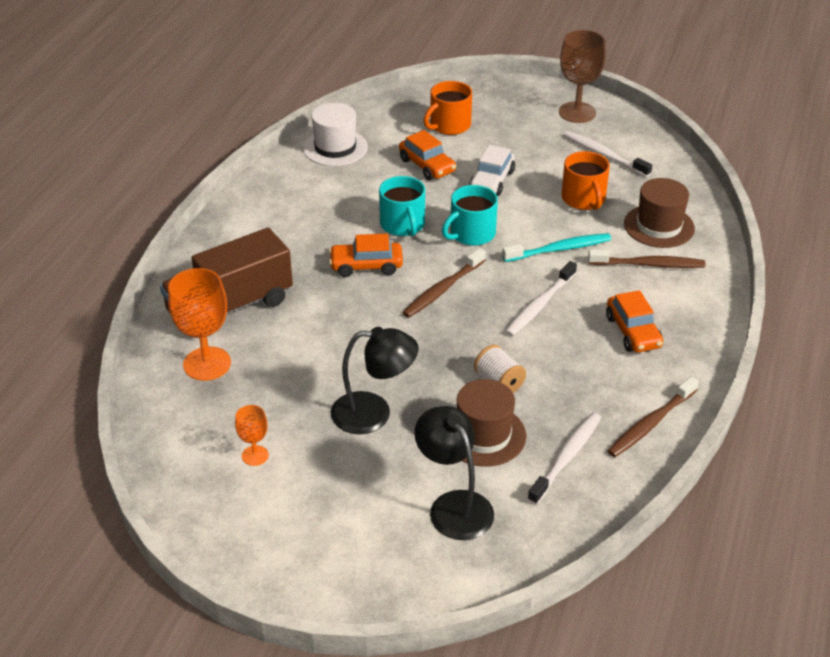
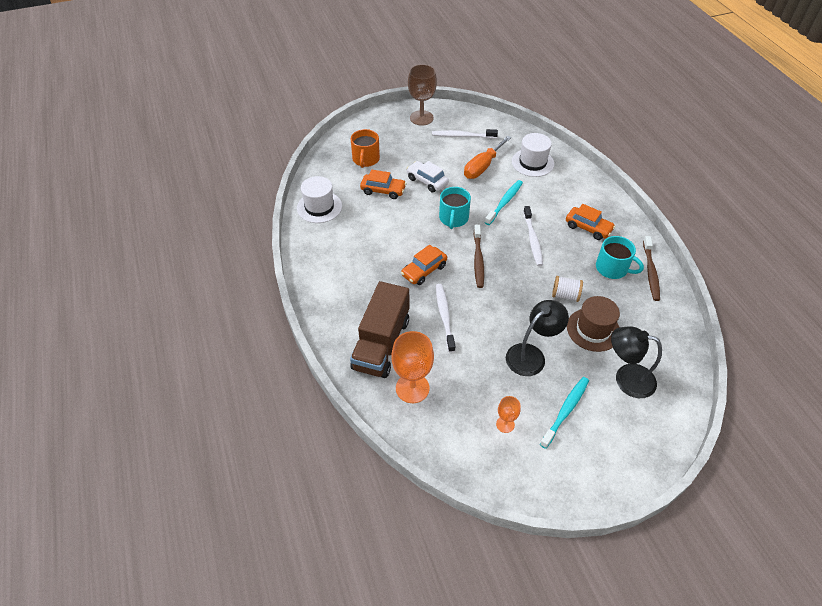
camera: 40 degrees left, 10 degrees up
(337, 487) = (565, 411): none -> turquoise toothbrush
(403, 225) = (413, 234): turquoise mug -> turquoise mug (612, 268)
(492, 181) = (427, 181): white car -> white car turned 150 degrees clockwise
(566, 457) = (640, 315): white toothbrush -> white toothbrush (444, 316)
(583, 199) = (482, 167): orange mug -> orange screwdriver
(649, 265) = (552, 187): brown toothbrush -> none
(659, 226) = (532, 162): brown hat -> white hat

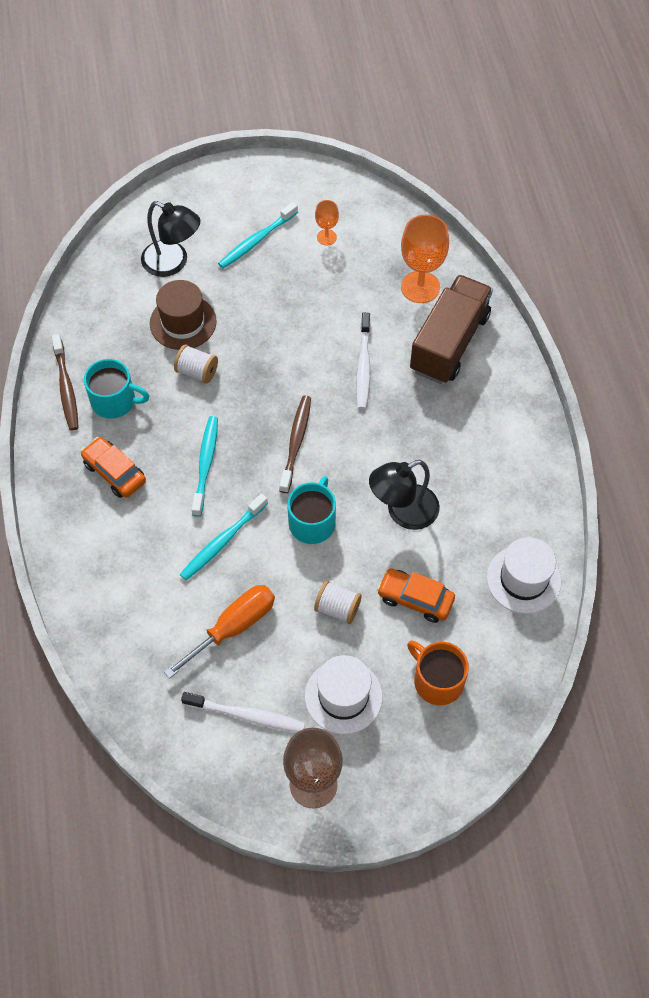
camera: 170 degrees left, 10 degrees up
(365, 159) = (437, 680): orange mug -> orange mug turned 60 degrees counterclockwise
(424, 270) = (376, 437): orange car -> none
(427, 181) = (337, 608): white car -> white spool
(531, 355) = (271, 303): black lamp -> black lamp (403, 512)
(532, 162) = (143, 623): white hat -> white hat (343, 696)
(532, 240) = (206, 464): white toothbrush -> turquoise toothbrush
(612, 268) = (114, 401): turquoise mug -> turquoise mug turned 150 degrees clockwise
(650, 272) = (66, 387): brown toothbrush -> brown toothbrush turned 150 degrees clockwise

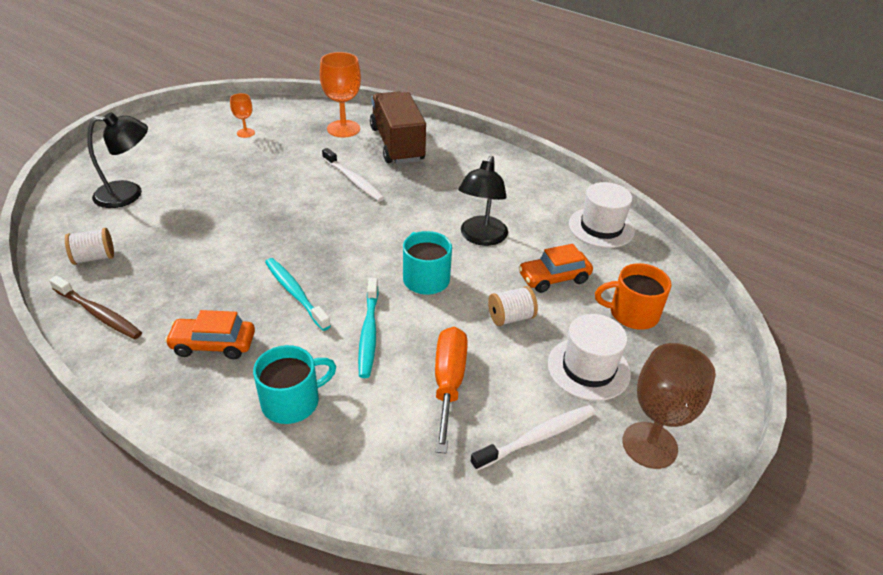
camera: 45 degrees left, 20 degrees down
(114, 401) = (161, 298): turquoise mug -> turquoise mug (292, 401)
(183, 322) = (176, 222): brown hat -> none
(197, 372) = (222, 243): white spool -> white spool (94, 258)
(256, 240) = (191, 155): turquoise toothbrush -> none
(296, 442) = (355, 242): brown toothbrush -> none

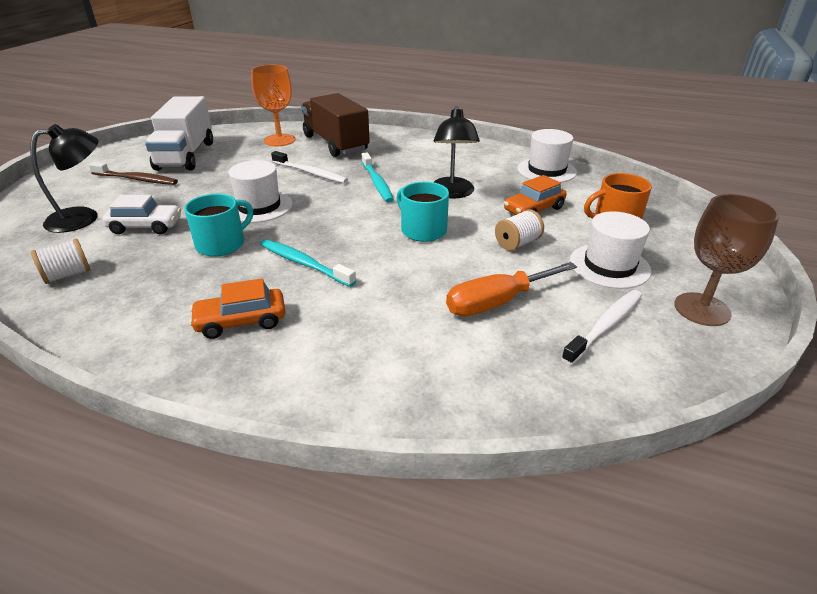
camera: 15 degrees left, 5 degrees down
(98, 314) = (95, 321): brown toothbrush -> brown toothbrush (136, 179)
(177, 216) = (146, 226): none -> white car
(246, 133) = (186, 156): orange goblet -> white truck
(285, 214) = (259, 206): none -> white hat
(292, 401) = (353, 351): turquoise mug -> turquoise mug (222, 244)
(368, 333) = (396, 280): turquoise toothbrush -> turquoise toothbrush (377, 183)
(448, 383) = (496, 302): orange screwdriver -> orange screwdriver turned 105 degrees counterclockwise

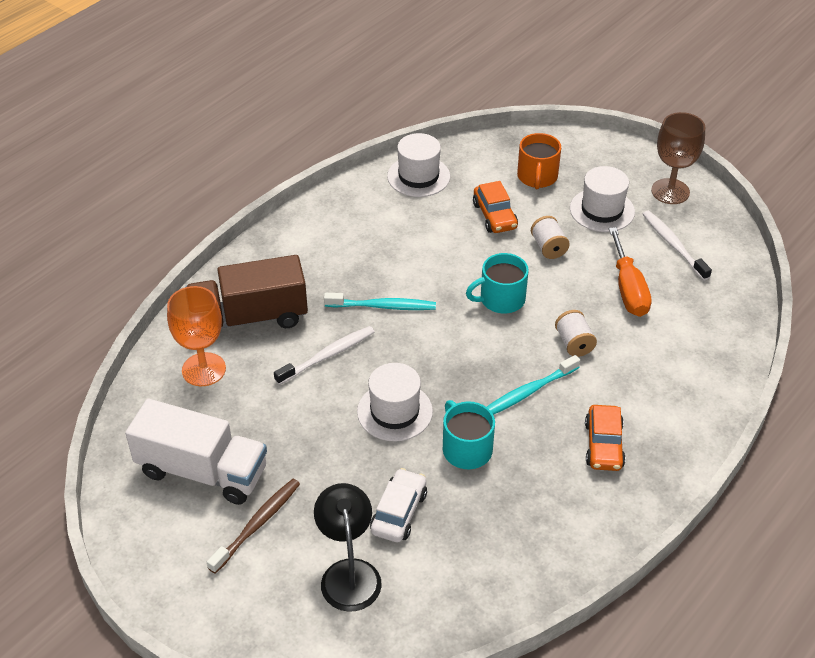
camera: 70 degrees left, 10 degrees up
(68, 275) = (480, 575): white spool -> white spool (574, 343)
(452, 193) = (436, 258): black lamp -> none

